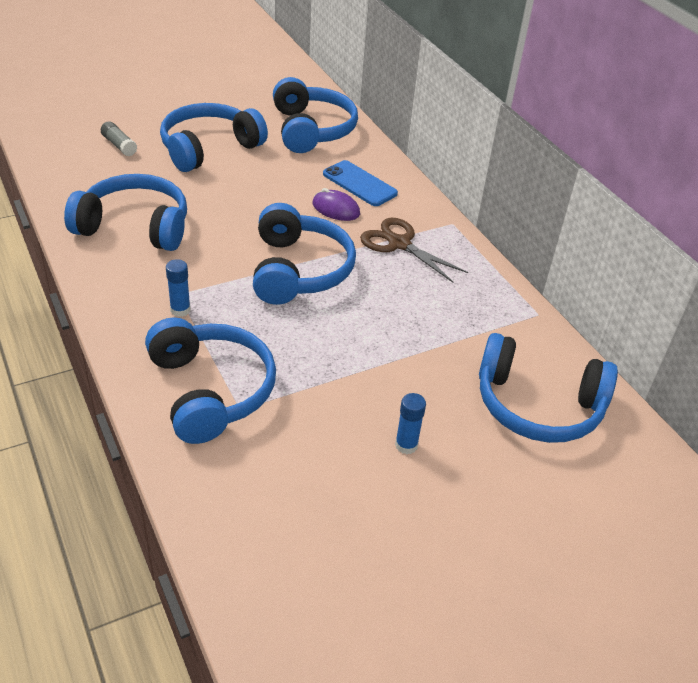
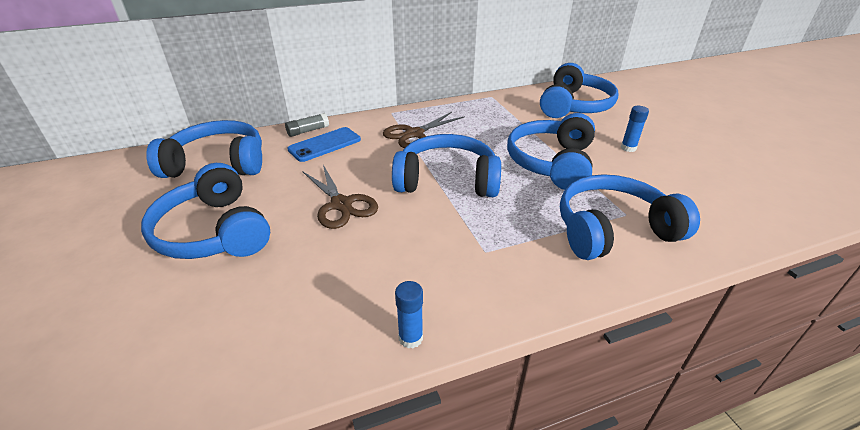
camera: 80 degrees left, 5 degrees down
(119, 145) = (158, 316): grey glue stick -> grey glue stick (308, 131)
(135, 226) = (361, 290): blue headphones -> blue headphones (551, 163)
(180, 310) = (510, 249): blue glue stick -> blue glue stick (410, 338)
(249, 205) = (341, 204): none -> brown scissors
(336, 209) = (360, 158): purple mouse -> none

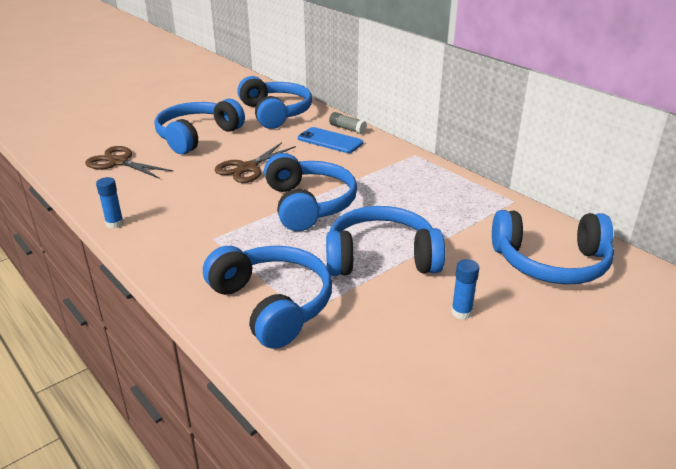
camera: 70 degrees right, 5 degrees down
(414, 134) = (381, 174): brown scissors -> brown scissors (119, 162)

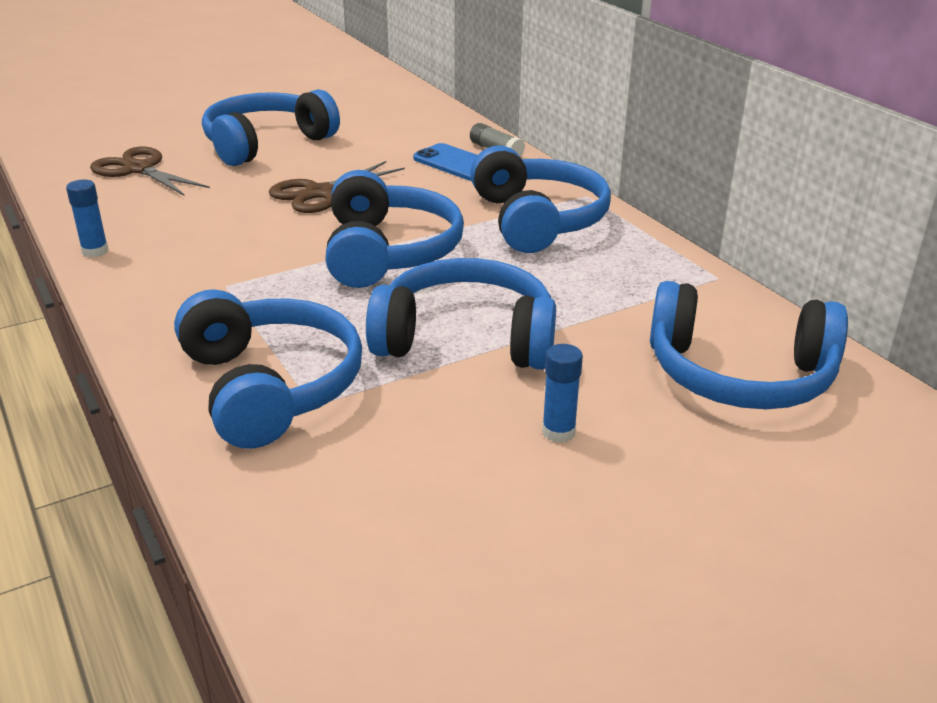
camera: 10 degrees right, 0 degrees up
(275, 113) = (396, 120): blue headphones -> blue headphones (538, 220)

